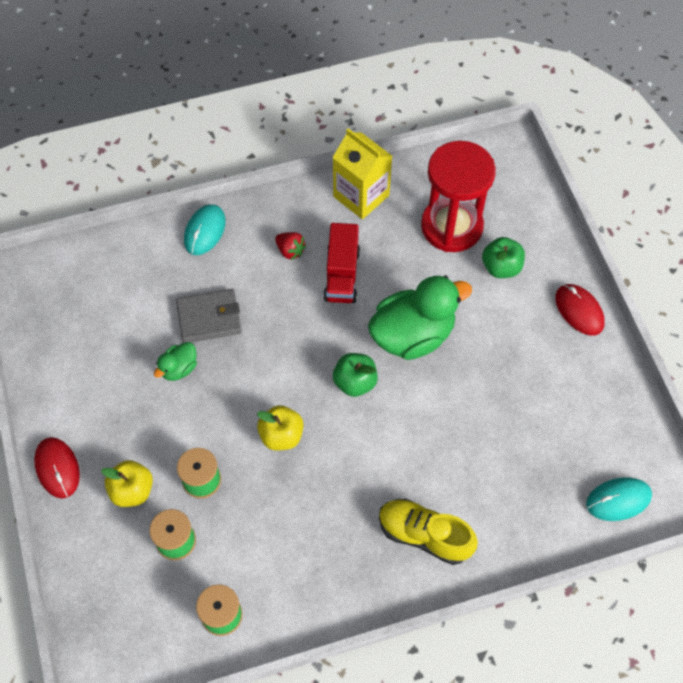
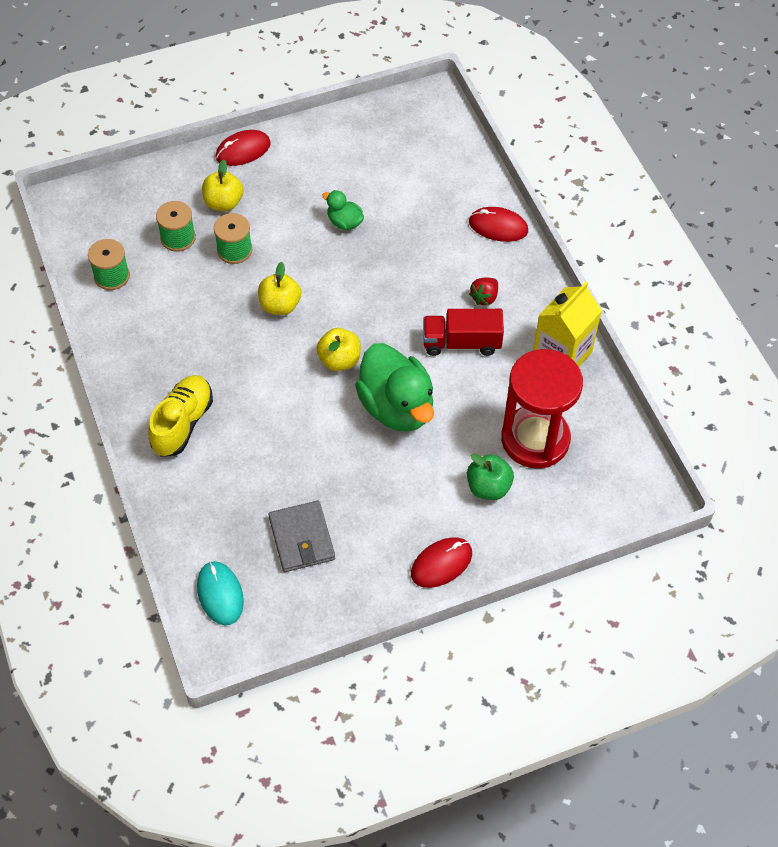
camera: 85 degrees right, 5 degrees down
(205, 231) = (498, 226): turquoise mouse -> red mouse
(209, 318) = (400, 239): grey wallet -> grey wallet (302, 538)
(355, 382) = (339, 360): green apple -> yellow apple

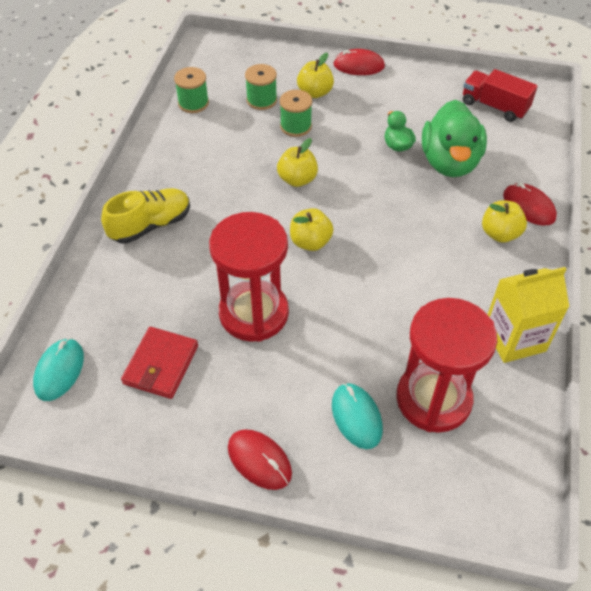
camera: 35 degrees right, 5 degrees down
(302, 538) = (161, 365): grey wallet -> red wallet
(342, 451) = (254, 313): none -> red hourglass
(396, 407) = (328, 303): green duck -> green duck (449, 162)
(441, 564) = (259, 460): red mouse -> red mouse turned 45 degrees clockwise
(461, 343) = (426, 281): red truck -> red truck (494, 106)
(484, 297) = (474, 255): red strawberry -> none
(488, 487) = (356, 417): green apple -> turquoise mouse
(491, 266) = (500, 234): none -> yellow apple

